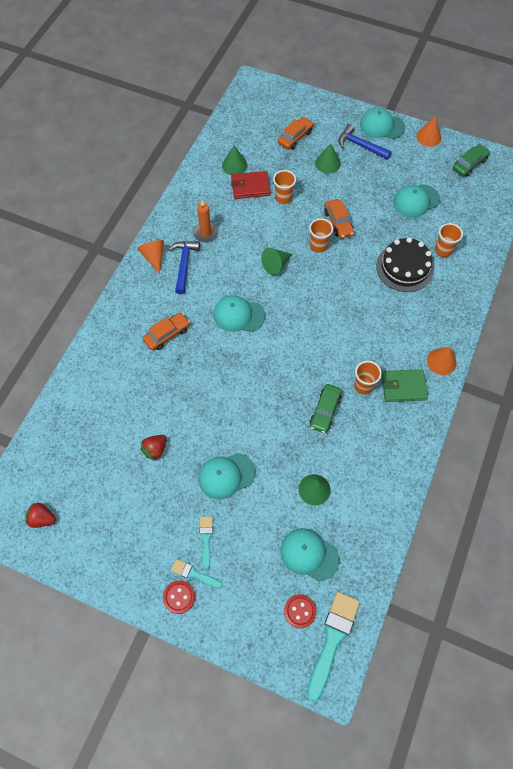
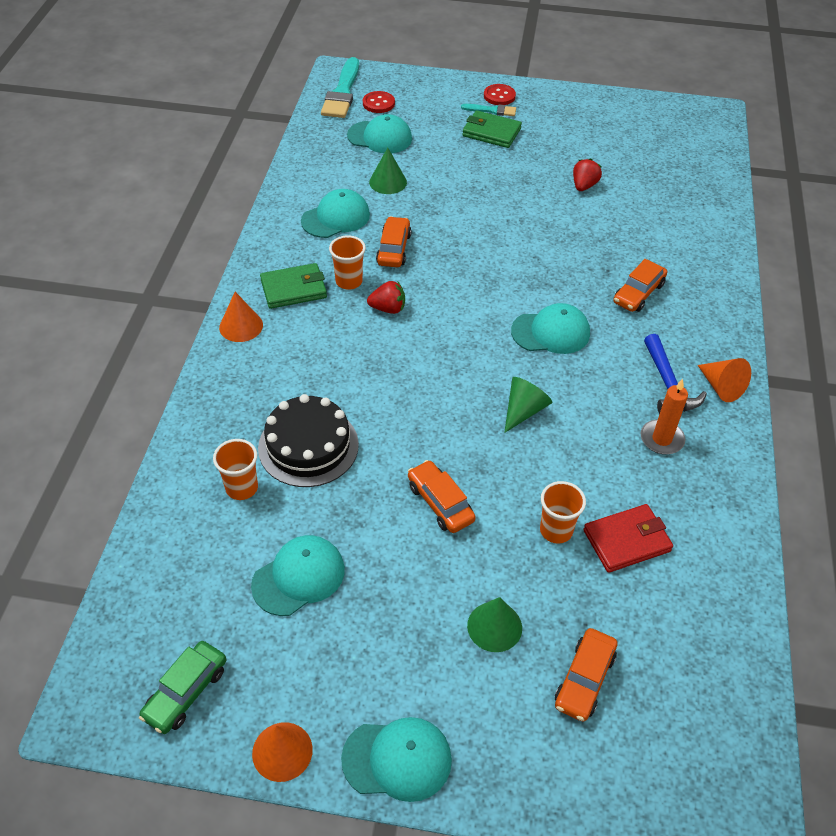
camera: 165 degrees right, 15 degrees down
(42, 518) = (667, 122): red strawberry -> red strawberry (388, 309)
(206, 539) = (491, 132): turquoise brush -> green wallet
(226, 476) = (492, 178): turquoise cap -> turquoise cap (336, 218)
(234, 165) = (678, 581): green cone -> none
(318, 246) = (463, 454): orange cup -> none
(325, 411) = (394, 249): green car -> orange car
(360, 146) = (435, 689): blue hammer -> none

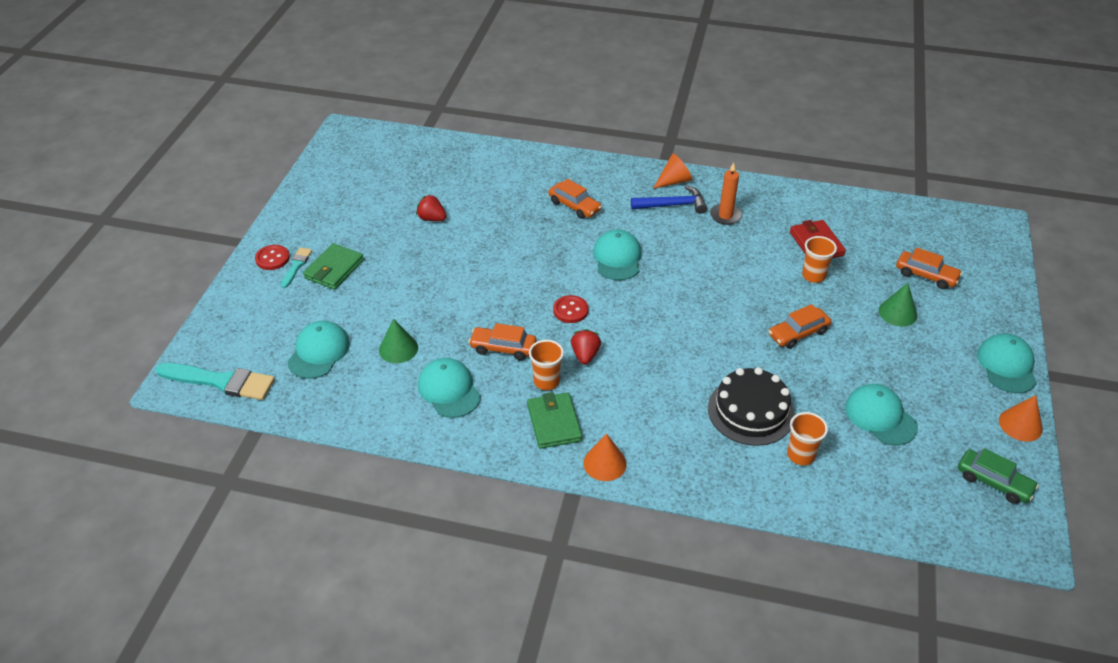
camera: 85 degrees left, 5 degrees down
(378, 103) = (254, 351): red button -> red button (570, 310)
(523, 410) = (703, 281): green cone -> none

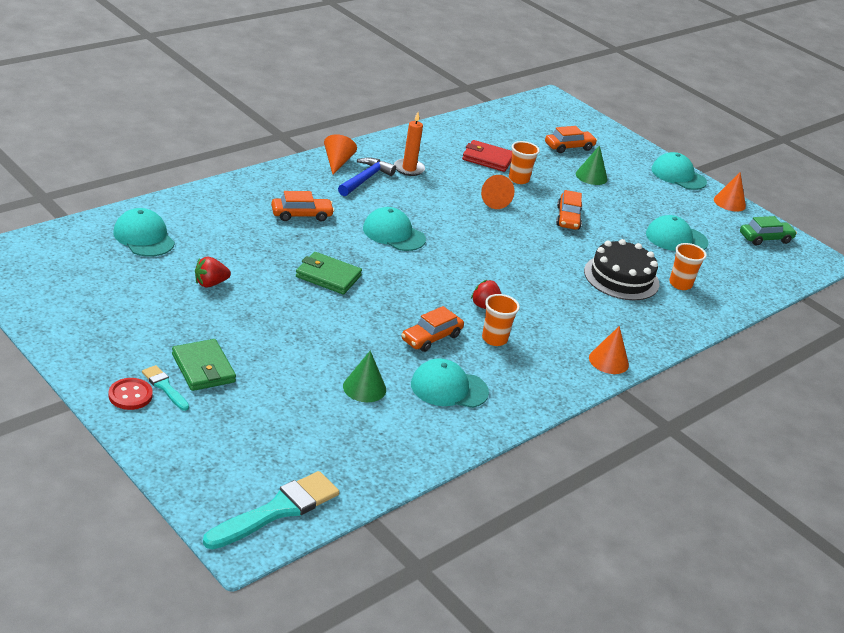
camera: 60 degrees left, 10 degrees down
(319, 352) = (312, 432): turquoise cap -> turquoise cap (144, 237)
(554, 423) = (543, 360): green wallet -> green wallet (328, 276)
(570, 310) = (427, 285): red button -> none
(752, 280) = (493, 201): none -> orange cone

